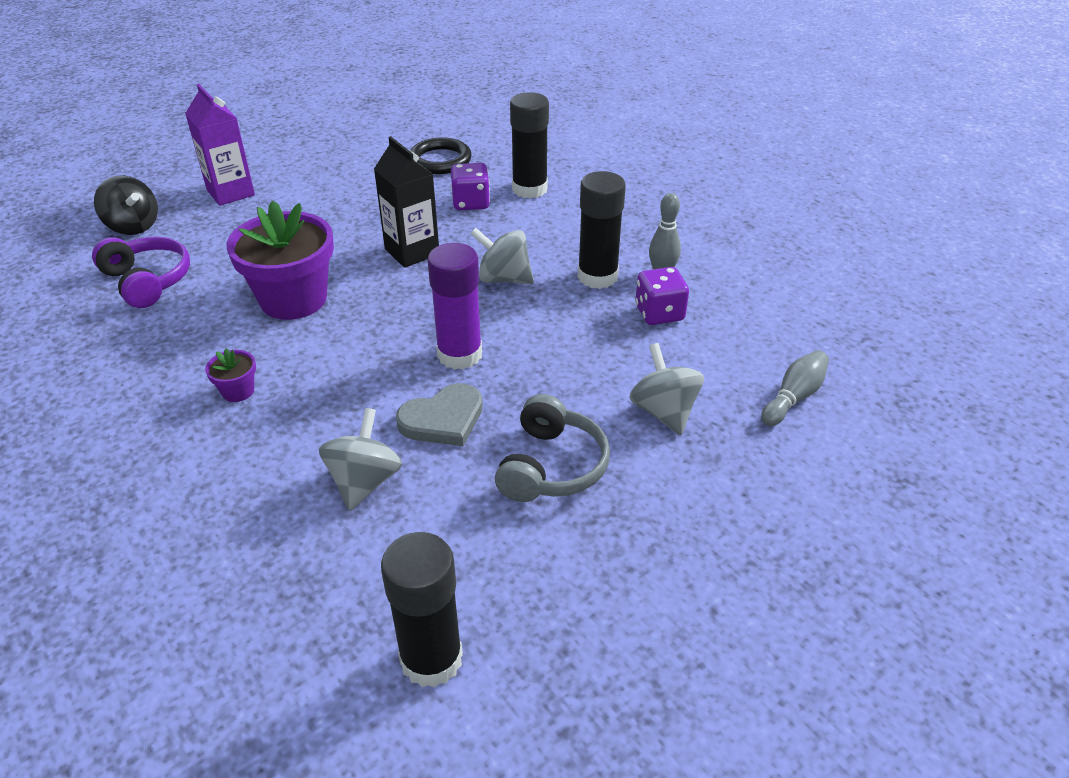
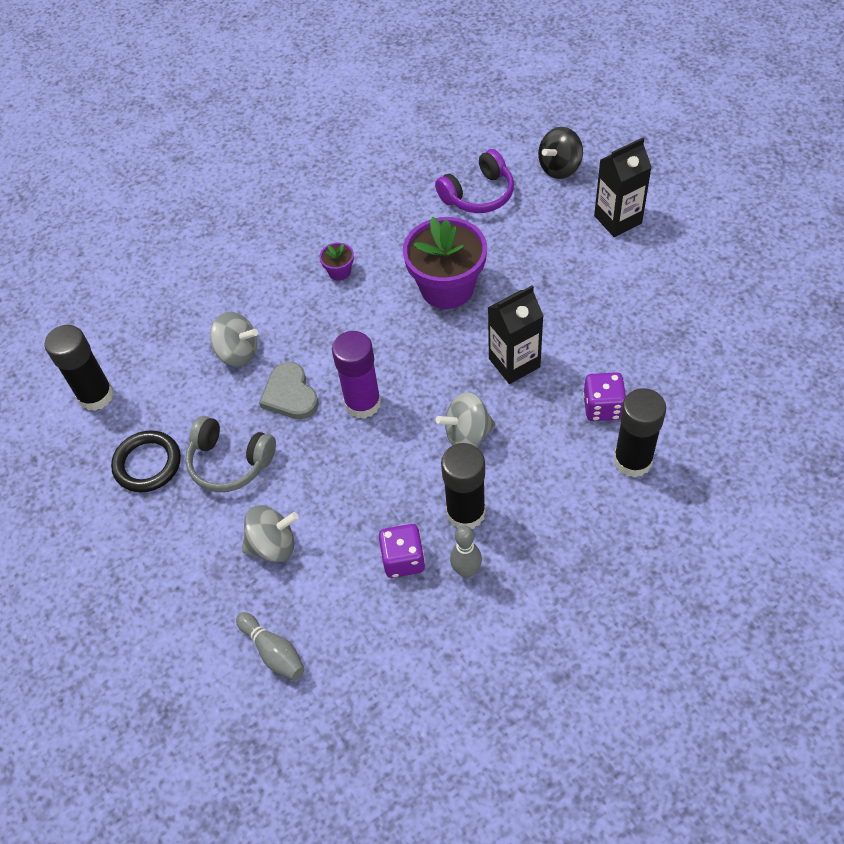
camera: 100 degrees right, 15 degrees up
(230, 192) = (618, 219): purple carton -> black carton
(440, 160) = (692, 378): black ring -> black ring (147, 464)
(503, 278) = (467, 435): grey spinning top -> grey spinning top turned 135 degrees counterclockwise

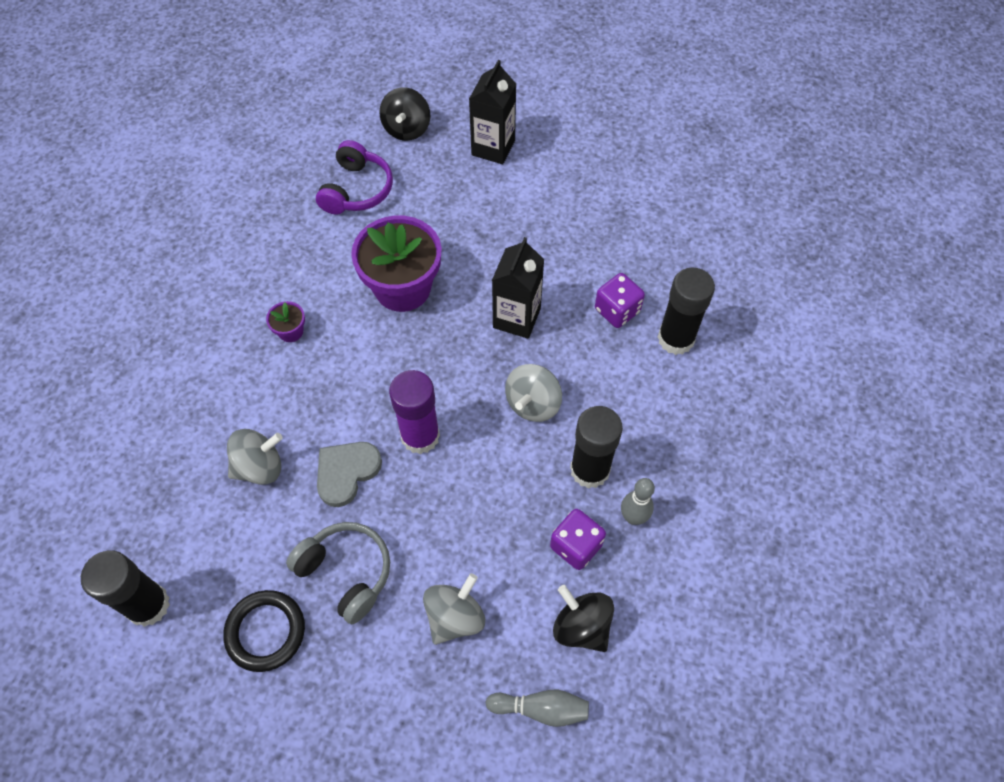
camera: 45 degrees left, 5 degrees up
(230, 462) = (346, 573): grey headphones -> grey headphones turned 120 degrees counterclockwise
(290, 394) = (346, 472): grey heart -> grey heart turned 105 degrees clockwise
(354, 618) = (581, 626): none -> black spinning top

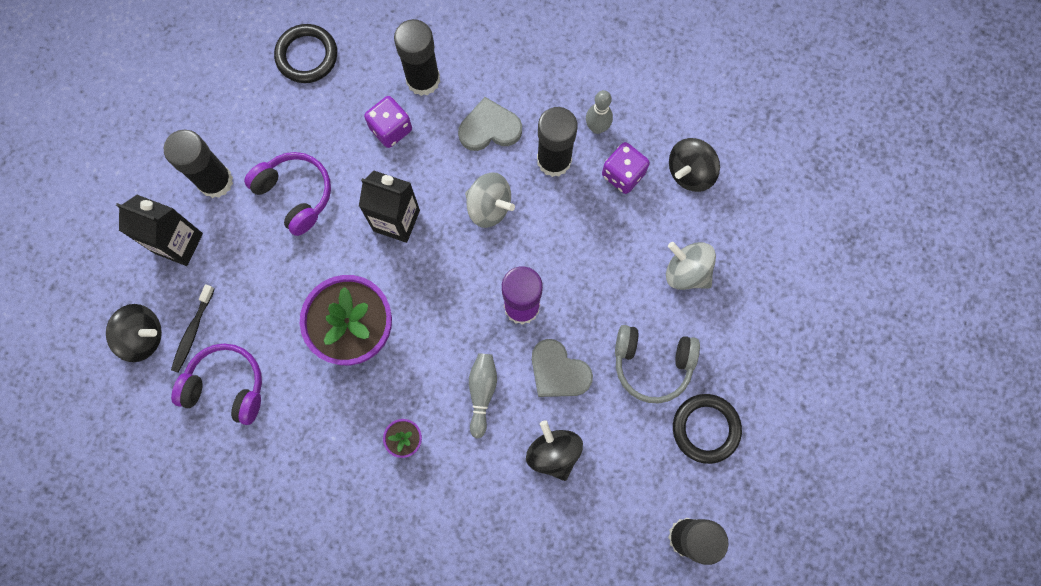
camera: 90 degrees left, 15 degrees up
(260, 467) = (553, 453): grey spinning top -> black spinning top
(346, 573) = (652, 364): grey headphones -> grey headphones turned 120 degrees counterclockwise
(410, 163) = (193, 331): none -> black toothbrush
(541, 709) = (755, 205): grey bowling pin -> grey bowling pin (482, 393)
(542, 233) = (295, 194): none -> purple headphones
(554, 171) = (215, 181): none -> black glue stick
(624, 403) = (489, 128): none -> grey heart
(692, 236) = (307, 56): none -> black ring

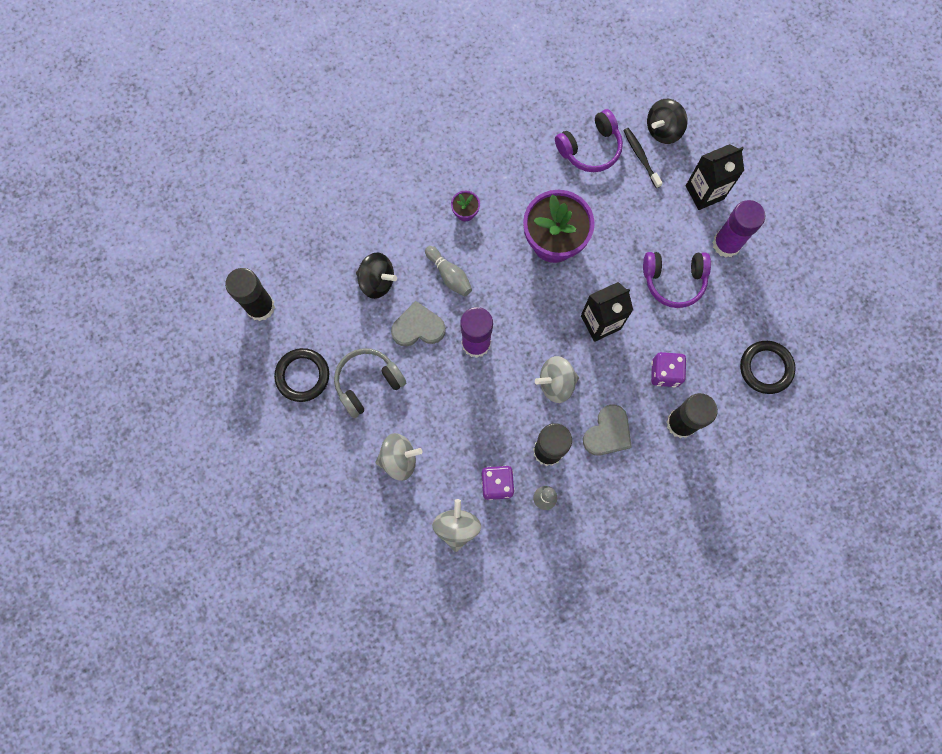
camera: 135 degrees right, 0 degrees up
(215, 181) = (726, 244): black glue stick -> purple glue stick
(690, 172) = (457, 527): black spinning top -> grey spinning top

